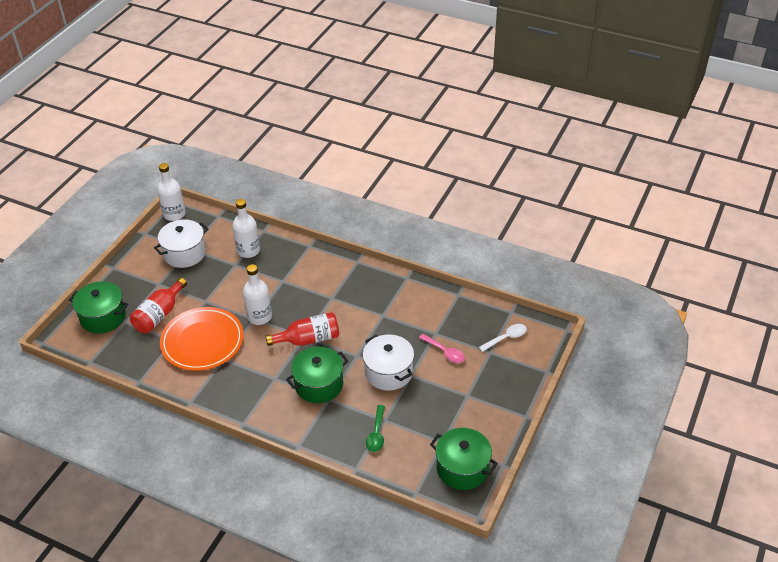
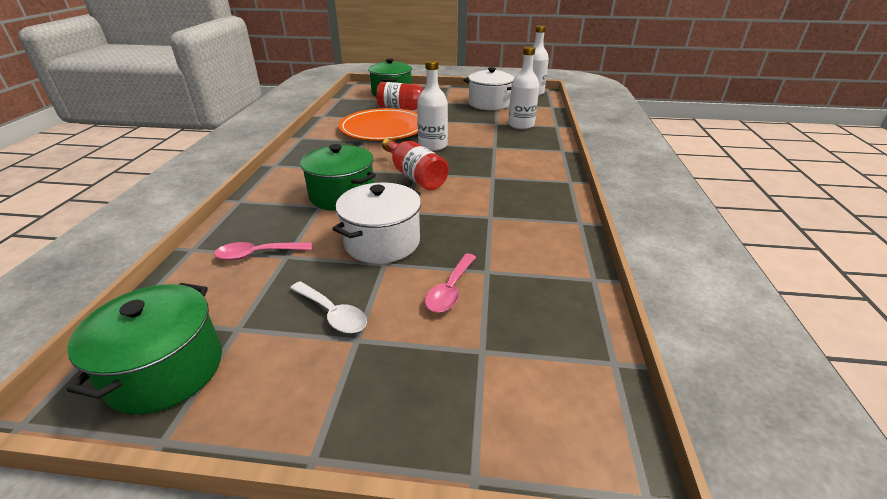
camera: 70 degrees right, 10 degrees down
(376, 434) = (257, 254): green spoon -> pink spoon
(506, 338) = (535, 369): white spoon -> white spoon (333, 314)

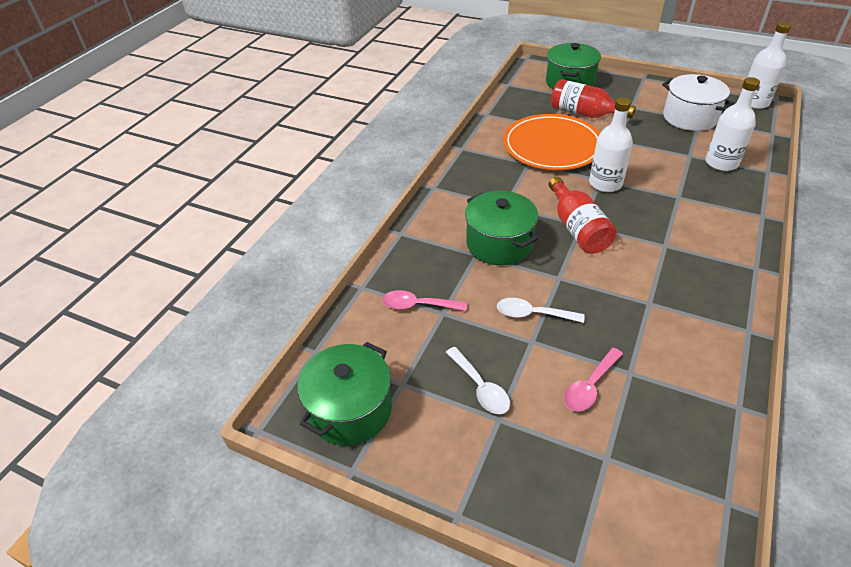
camera: 20 degrees right, 10 degrees up
(382, 242) = (532, 314): white pot -> white spoon

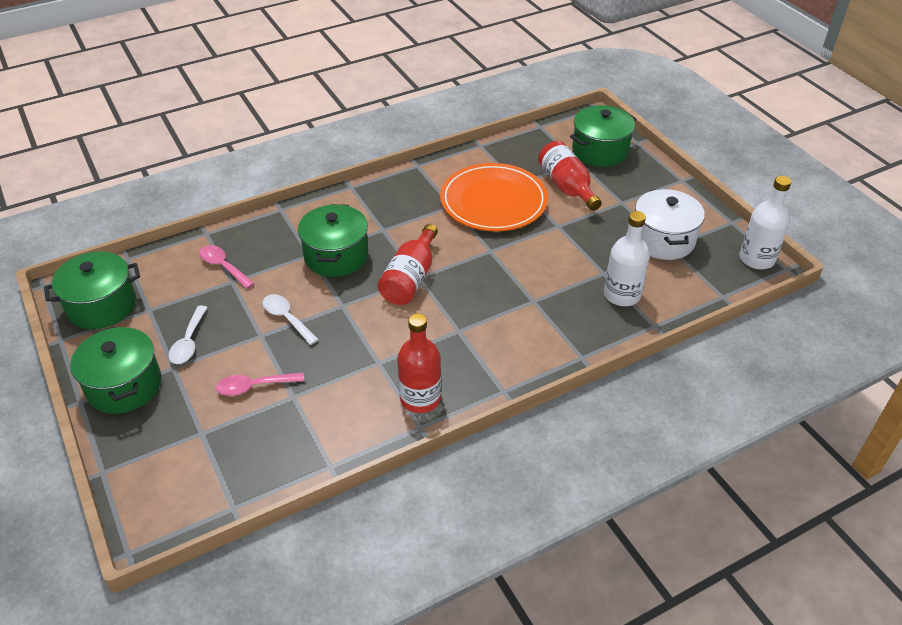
camera: 35 degrees right, 0 degrees up
(479, 468) = (124, 386): none -> green pot
(605, 183) = (488, 256): white bottle -> none
(717, 310) = (420, 398): none -> red bottle

